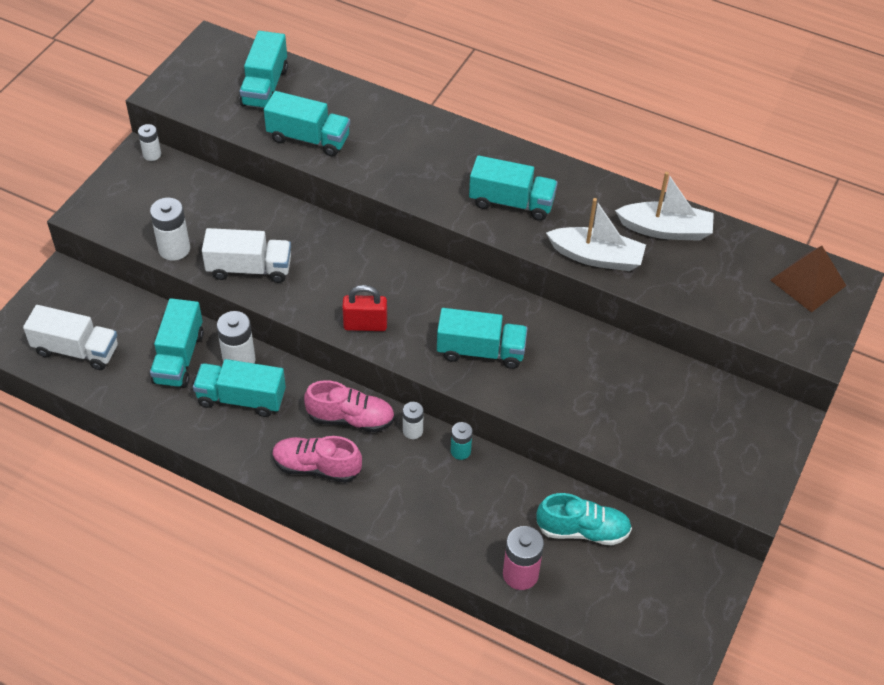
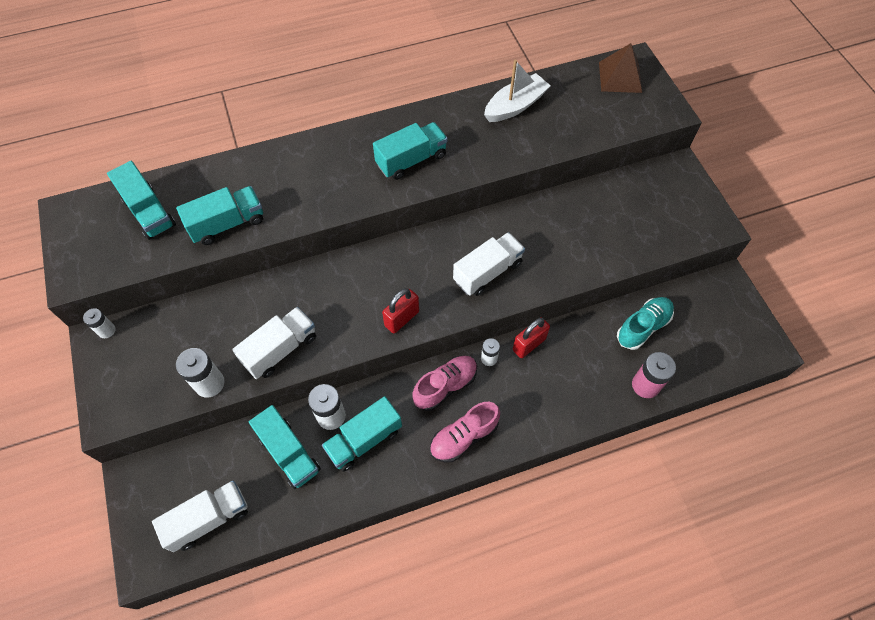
camera: 45 degrees left, 10 degrees up
(460, 451) = (529, 344): turquoise battery -> red padlock
(481, 351) = (487, 272): turquoise truck -> white truck
(596, 257) = (500, 154): white boat -> none

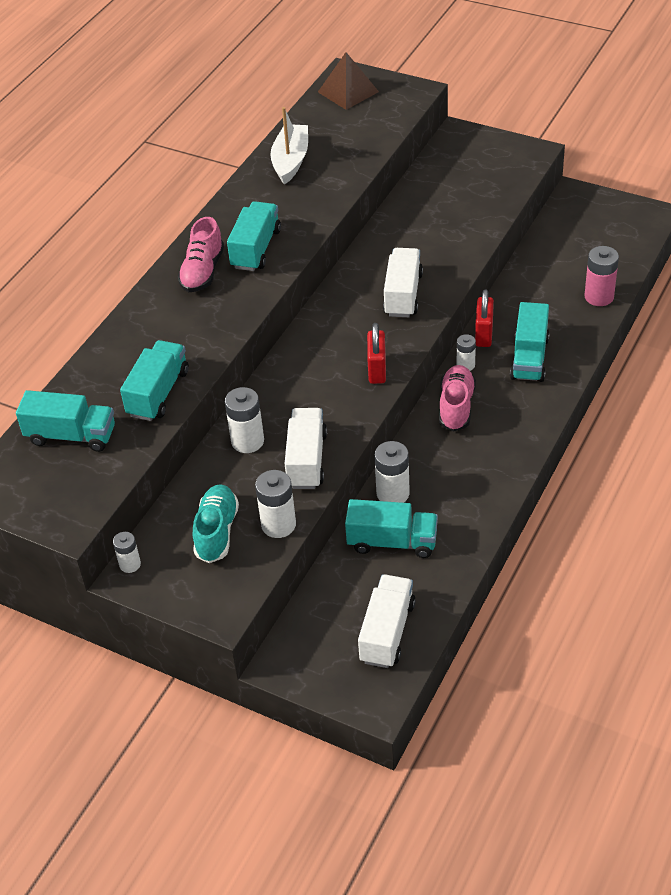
camera: 40 degrees left, 15 degrees down
(266, 301) = (247, 441): none -> white battery
(364, 440) = (440, 487): turquoise truck -> turquoise truck (529, 358)
(464, 437) = (513, 425): pink shoe -> pink shoe (202, 271)
(643, 327) = (552, 264): turquoise shoe -> turquoise shoe (217, 532)

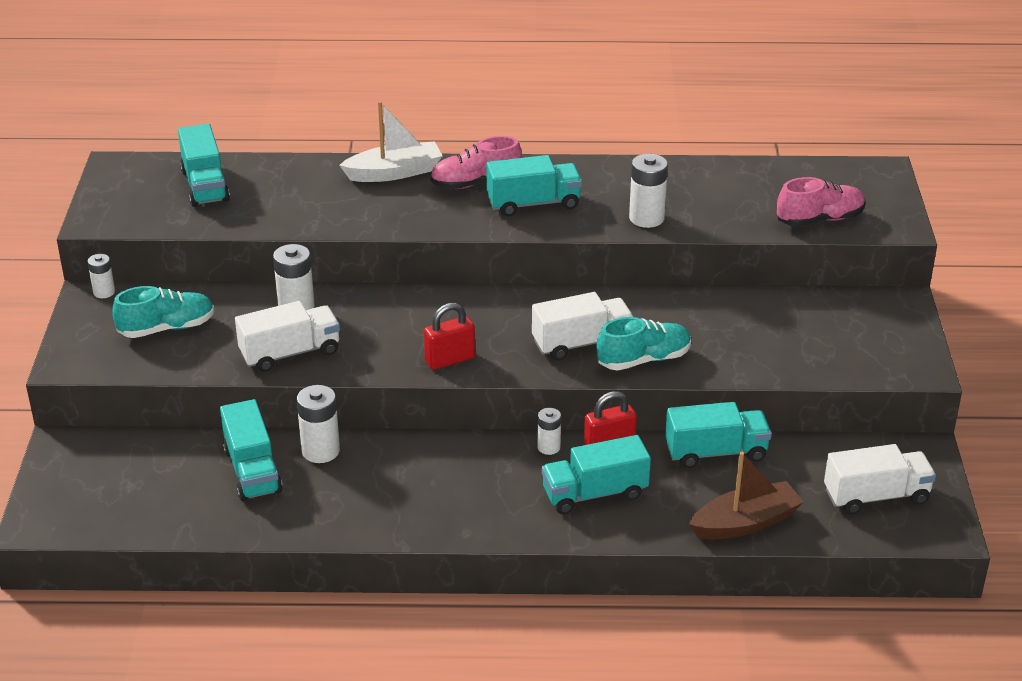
camera: 60 degrees right, 10 degrees down
(158, 393) = (286, 213): turquoise truck -> turquoise truck (716, 452)
(278, 525) = (194, 362): white battery -> white battery (646, 218)
(291, 161) = (694, 181): white boat -> white boat (394, 172)
(348, 92) = (851, 182): brown pyramid -> none
(387, 632) = (129, 503): white truck -> white truck (876, 496)
(442, 270) = (643, 359): none -> turquoise shoe
(456, 407) = (477, 459): pink shoe -> pink shoe (819, 219)
(599, 297) = (745, 523): pink battery -> brown boat

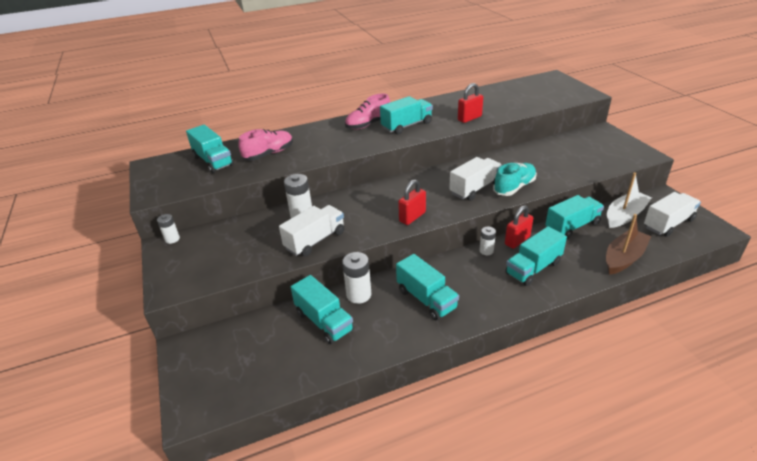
camera: 20 degrees left, 0 degrees up
(167, 328) = (226, 248): turquoise shoe -> none
(394, 172) = (320, 130): white boat -> white boat (625, 215)
(407, 486) = (426, 299): none -> turquoise truck
(646, 218) = (469, 118): white battery -> red padlock
(819, 219) = (550, 100): pink shoe -> pink shoe (269, 154)

